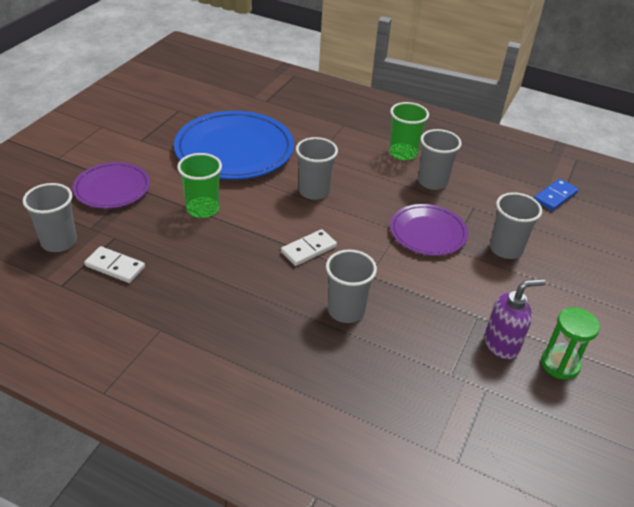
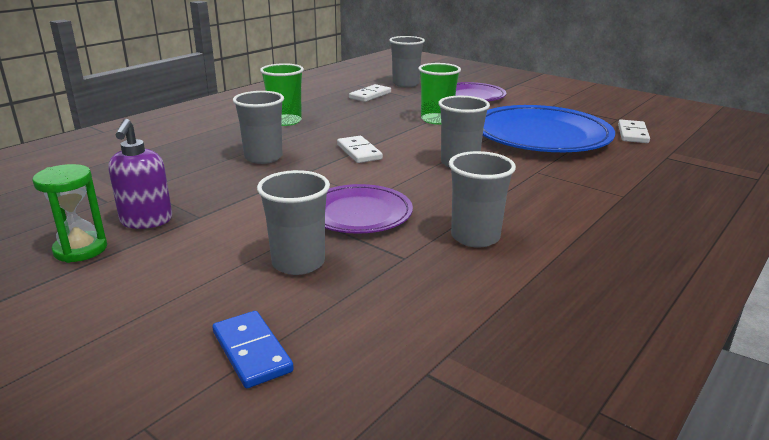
camera: 105 degrees right, 15 degrees down
(218, 108) = (632, 134): none -> white domino
(403, 153) = (554, 227): green cup -> green cup (285, 121)
(555, 196) = (417, 357): blue domino -> blue domino (252, 351)

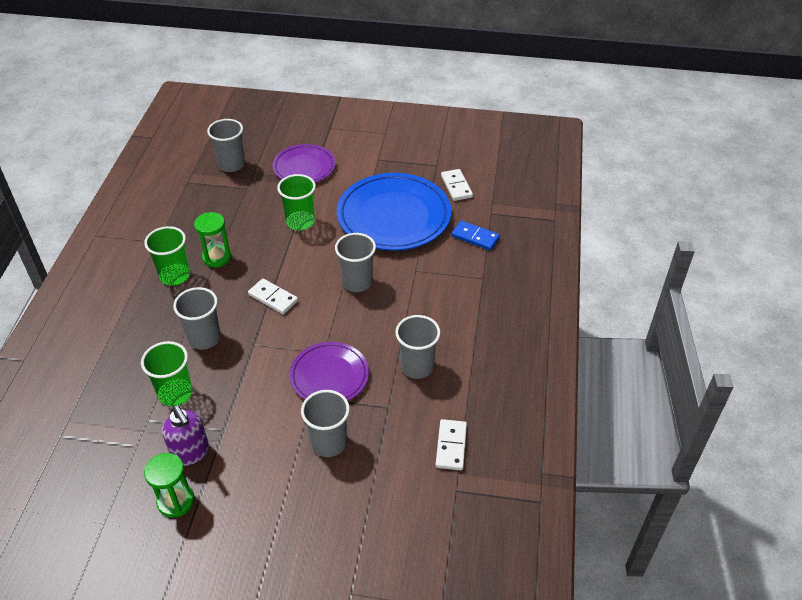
camera: 30 degrees left, 20 degrees up
(190, 181) = (175, 393): none -> green cup
(252, 351) = (361, 522): blue domino -> blue domino (475, 237)
(334, 120) = (217, 257): none -> green hourglass
(370, 95) = (214, 199): white domino -> white domino (451, 446)

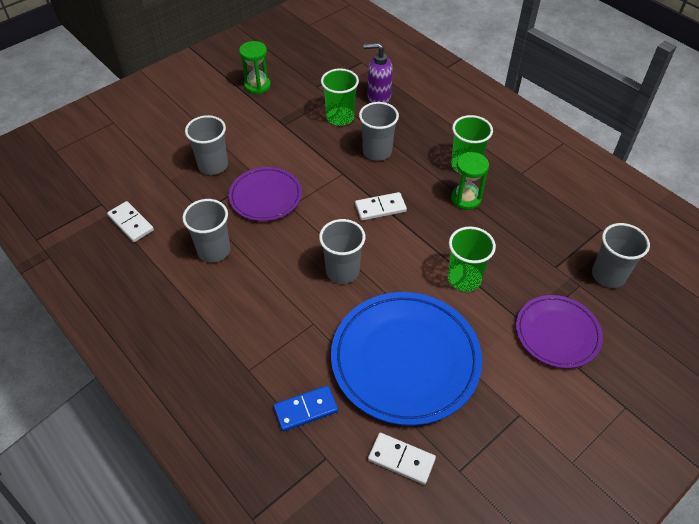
camera: 130 degrees right, 5 degrees up
(190, 453) = (284, 104): purple soap dispenser -> purple soap dispenser (378, 97)

